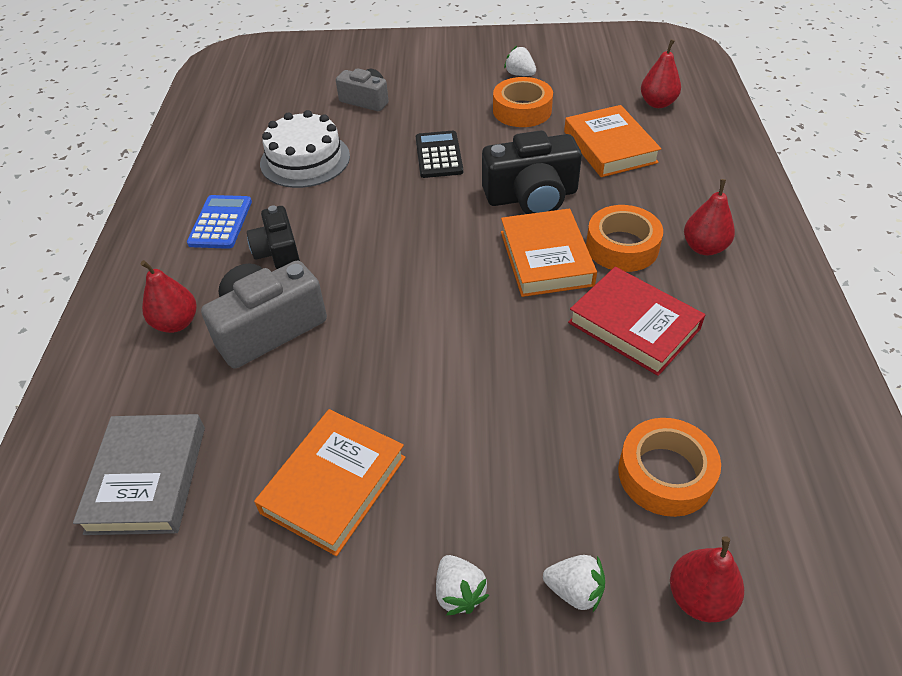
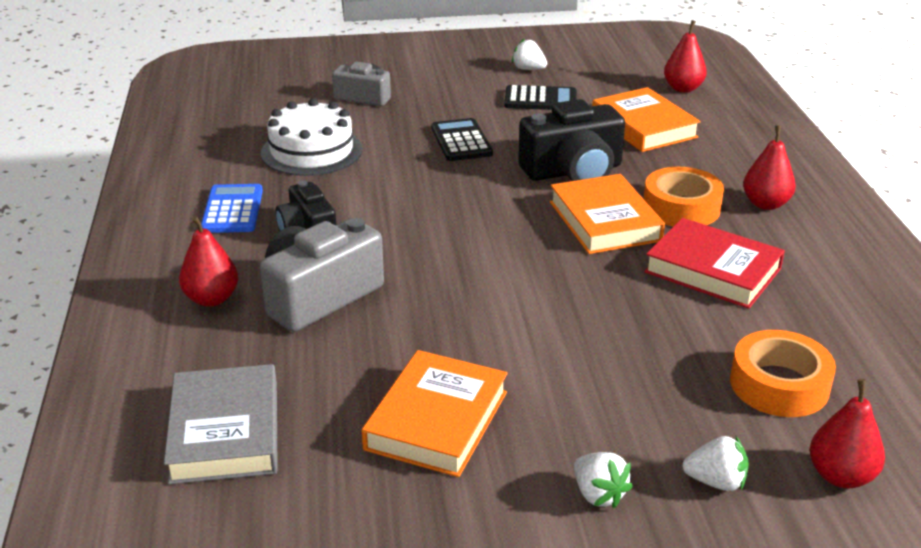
camera: 10 degrees left, 15 degrees down
(522, 110) = (540, 99): orange tape -> black calculator

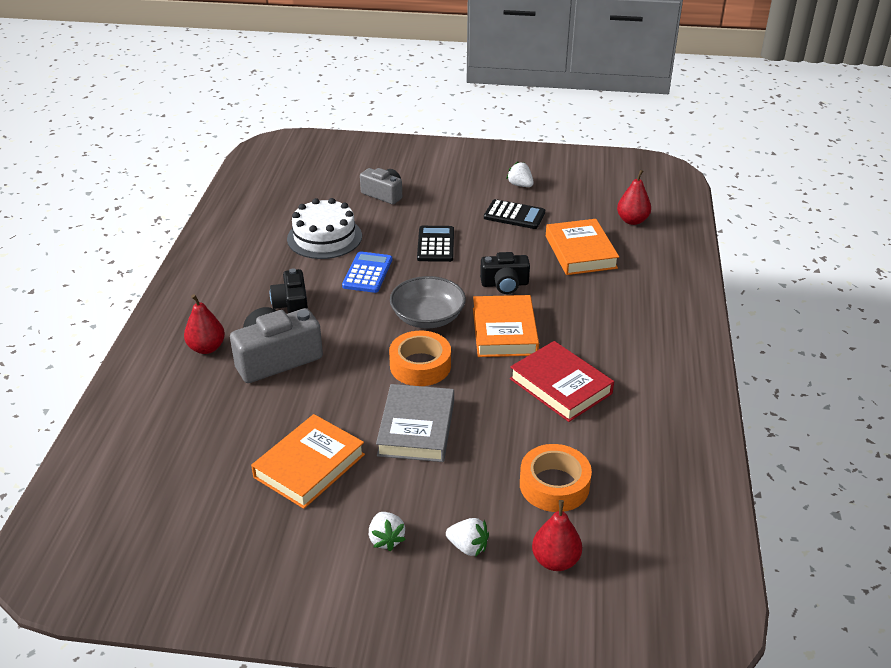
camera: 15 degrees right, 5 degrees up
(225, 431) = (175, 447): grey book -> grey book (416, 428)
(232, 210) = (249, 279): blue calculator -> blue calculator (367, 273)
(497, 220) = (427, 317): none -> grey bowl
(573, 171) = (505, 284): black camera -> black camera, size x0.62
(681, 207) = (568, 329): orange tape -> orange tape (420, 365)
(765, 204) = (634, 336): red pear -> none

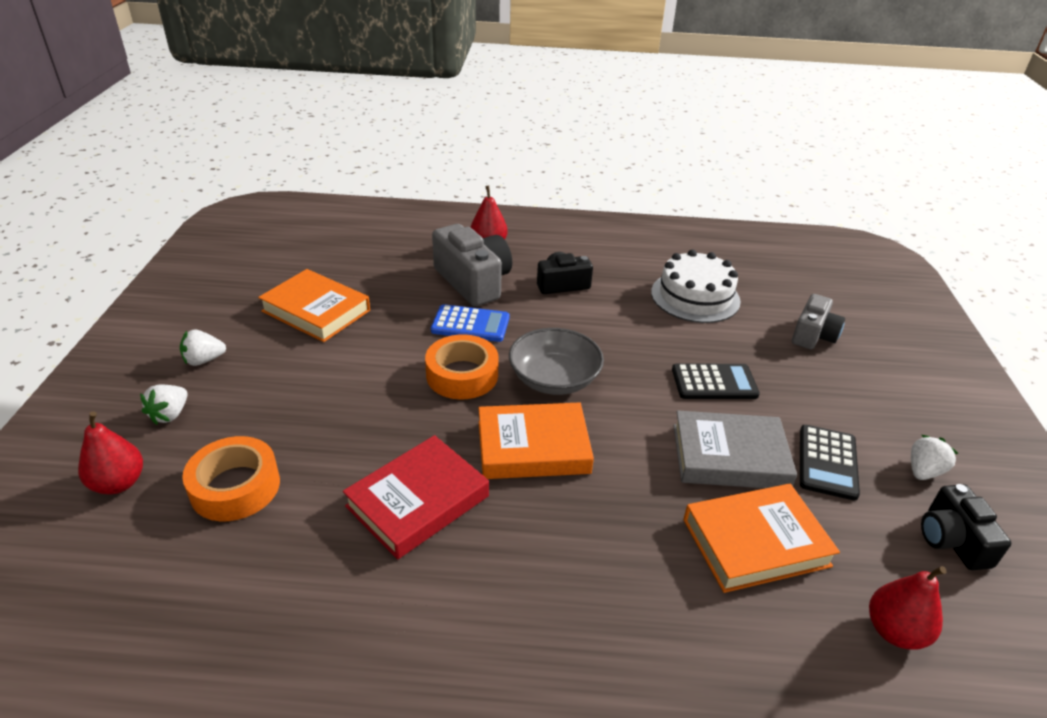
camera: 85 degrees right, 0 degrees up
(367, 273) = (633, 330): blue calculator -> blue calculator (470, 324)
(416, 428) = (356, 375): grey book -> grey book (729, 456)
(505, 284) = (641, 449): black camera -> black camera (952, 540)

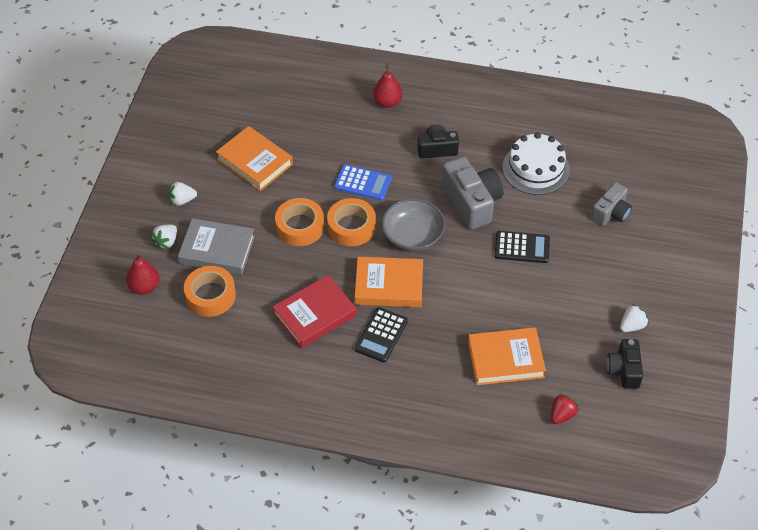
camera: 10 degrees right, 15 degrees up
(384, 380) = (300, 227): none -> orange tape
(473, 282) = (370, 141): grey camera -> grey camera (472, 202)
(729, 456) = (511, 304): grey book -> grey book (217, 250)
(827, 462) = (572, 314): black calculator -> black calculator (381, 335)
(894, 631) = (562, 415): red pear -> red strawberry

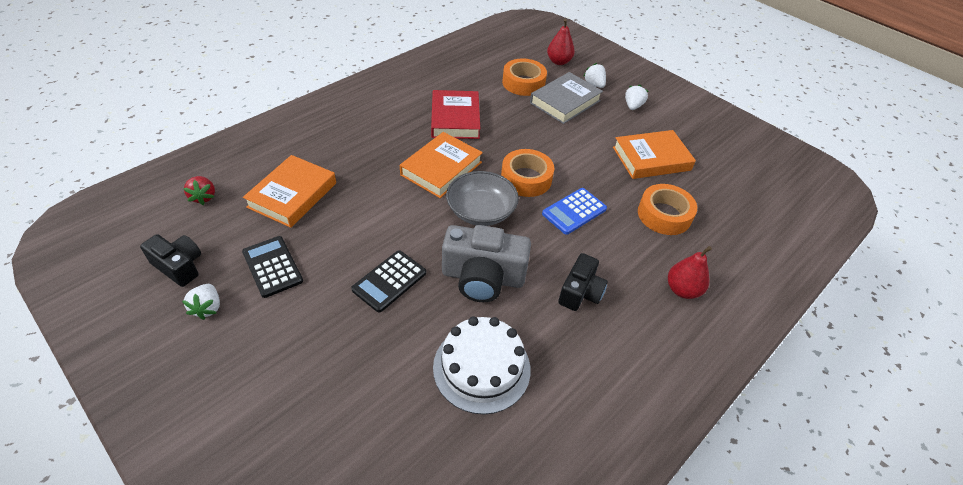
camera: 120 degrees right, 5 degrees down
(300, 227) = (552, 150): orange tape -> orange tape (664, 215)
(381, 335) = (399, 141): black calculator -> black calculator (272, 267)
(611, 212) = (351, 401): grey camera -> none

